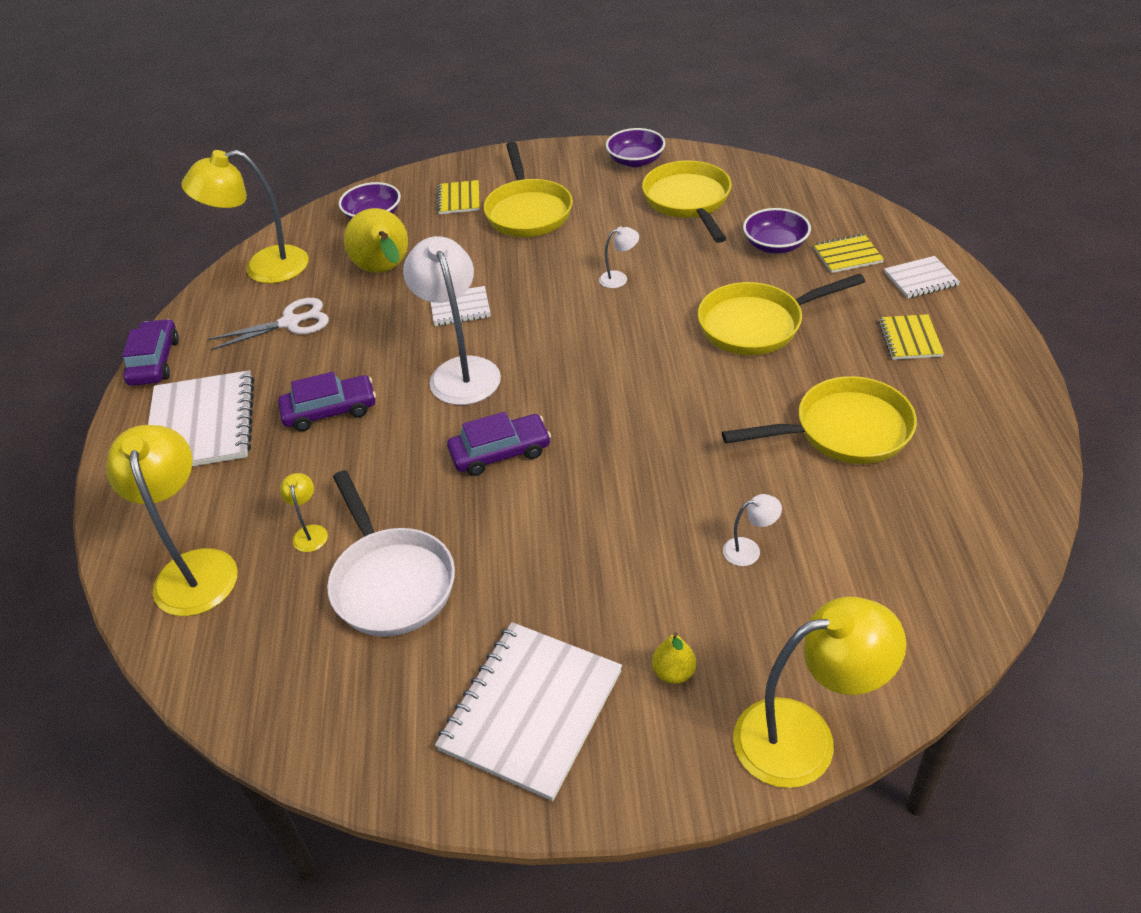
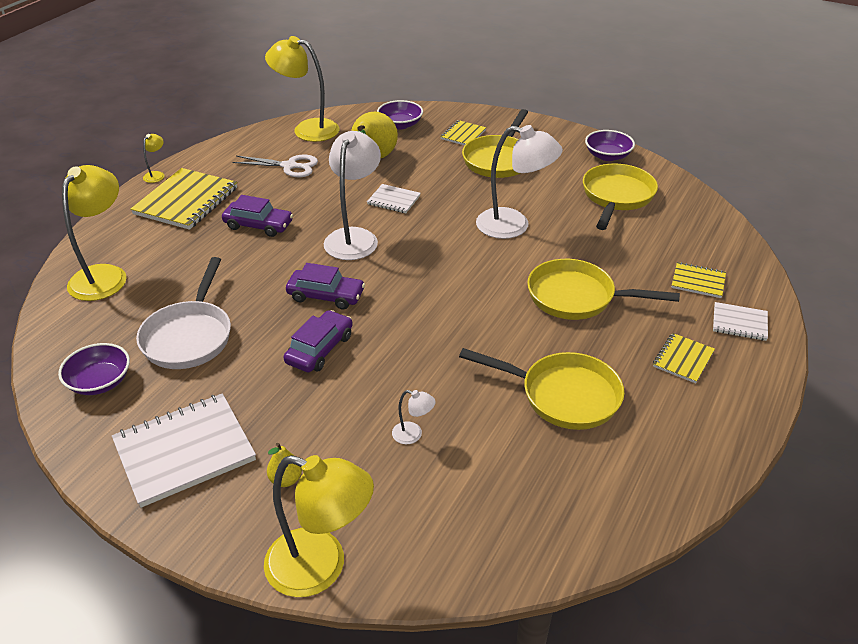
camera: 30 degrees right, 5 degrees down
(155, 361) = (199, 156): purple car -> purple car (320, 349)
(202, 424) = (186, 201): white notebook -> yellow notebook
(310, 532) = (178, 287): yellow lamp -> yellow lamp (156, 175)
(619, 278) = (514, 226): white lamp -> white lamp, size x2.32
(775, 245) = (649, 251): purple bowl -> purple bowl (100, 382)

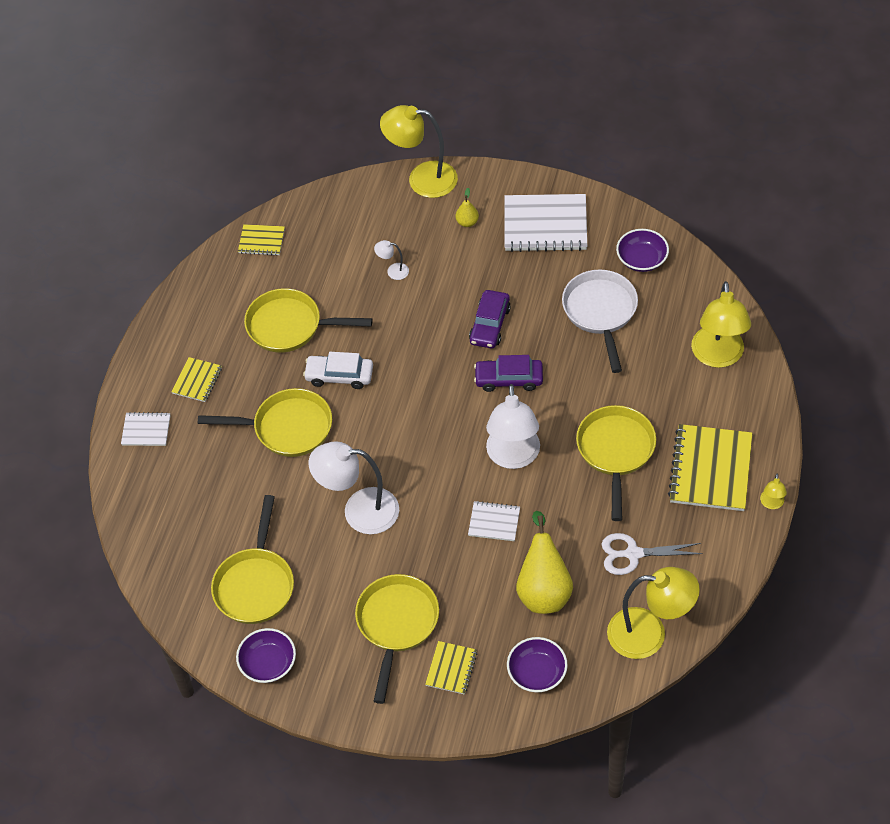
camera: 170 degrees right, 15 degrees up
(184, 451) = (545, 225): white notebook -> white notebook turned 45 degrees clockwise
(258, 225) = (615, 451): purple car -> yellow pan
(510, 333) = (339, 376): none -> white car
(698, 281) = (177, 473): yellow notebook -> yellow notebook (261, 241)

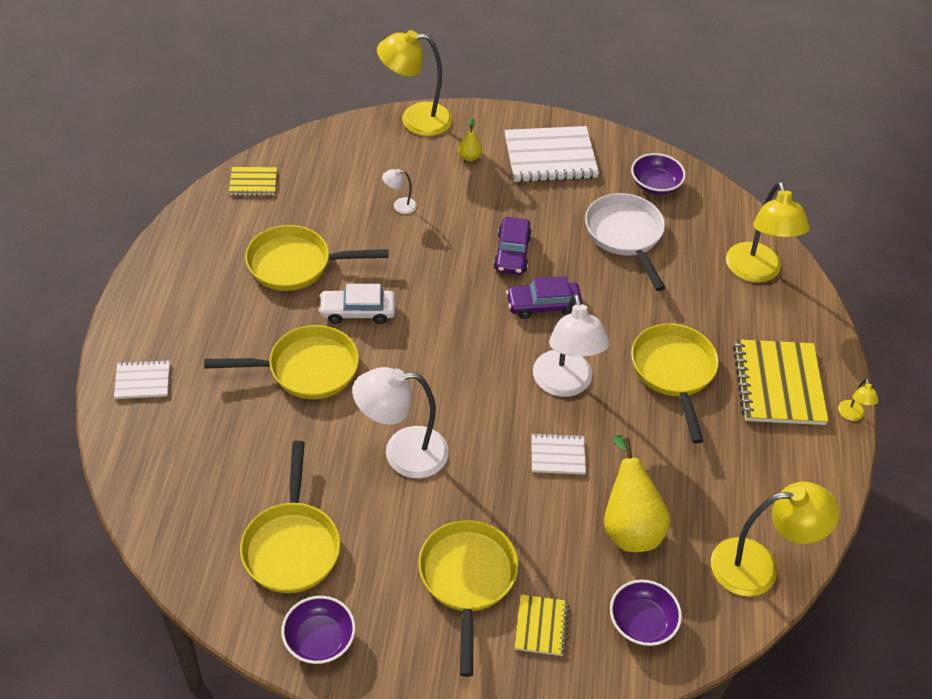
camera: 15 degrees left, 5 degrees down
(197, 380) = (197, 325): yellow notebook -> none
(633, 554) = (719, 479): white scissors -> none

